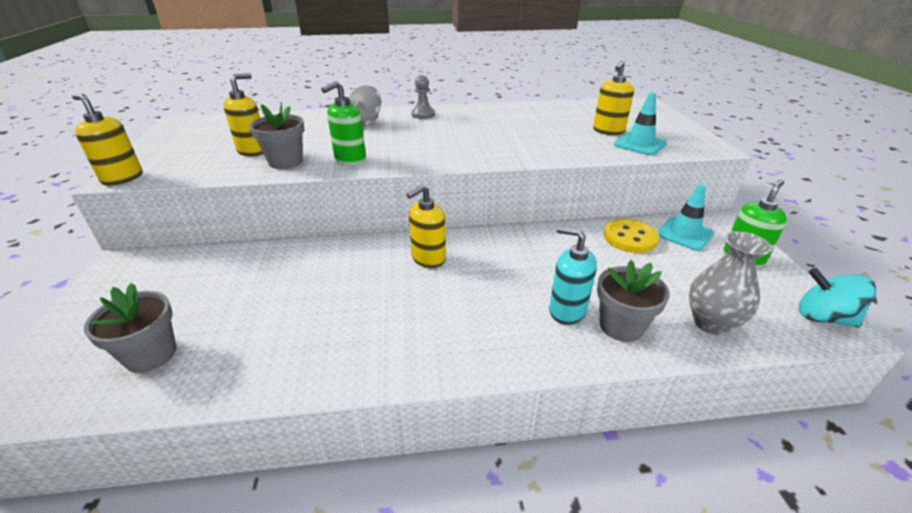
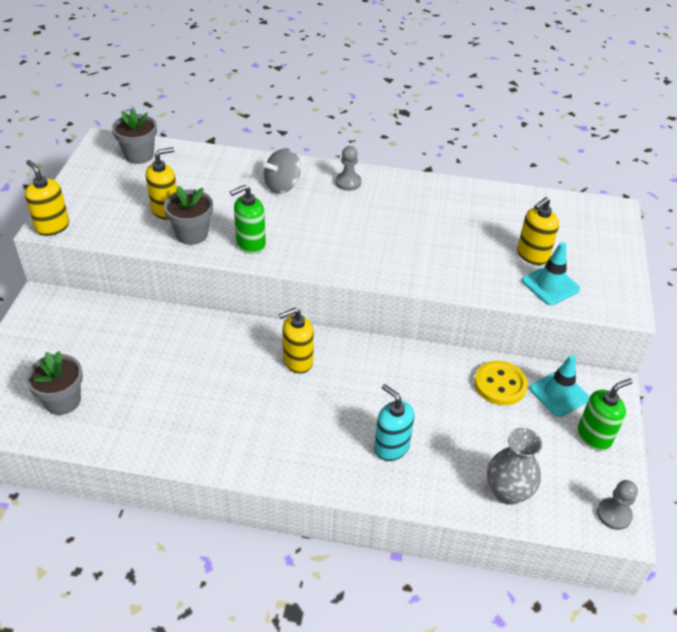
camera: 15 degrees right, 10 degrees up
(621, 326) = (428, 473): grey flower pot -> grey flower pot (139, 155)
(823, 317) = (614, 514): turquoise spinning top -> grey pawn

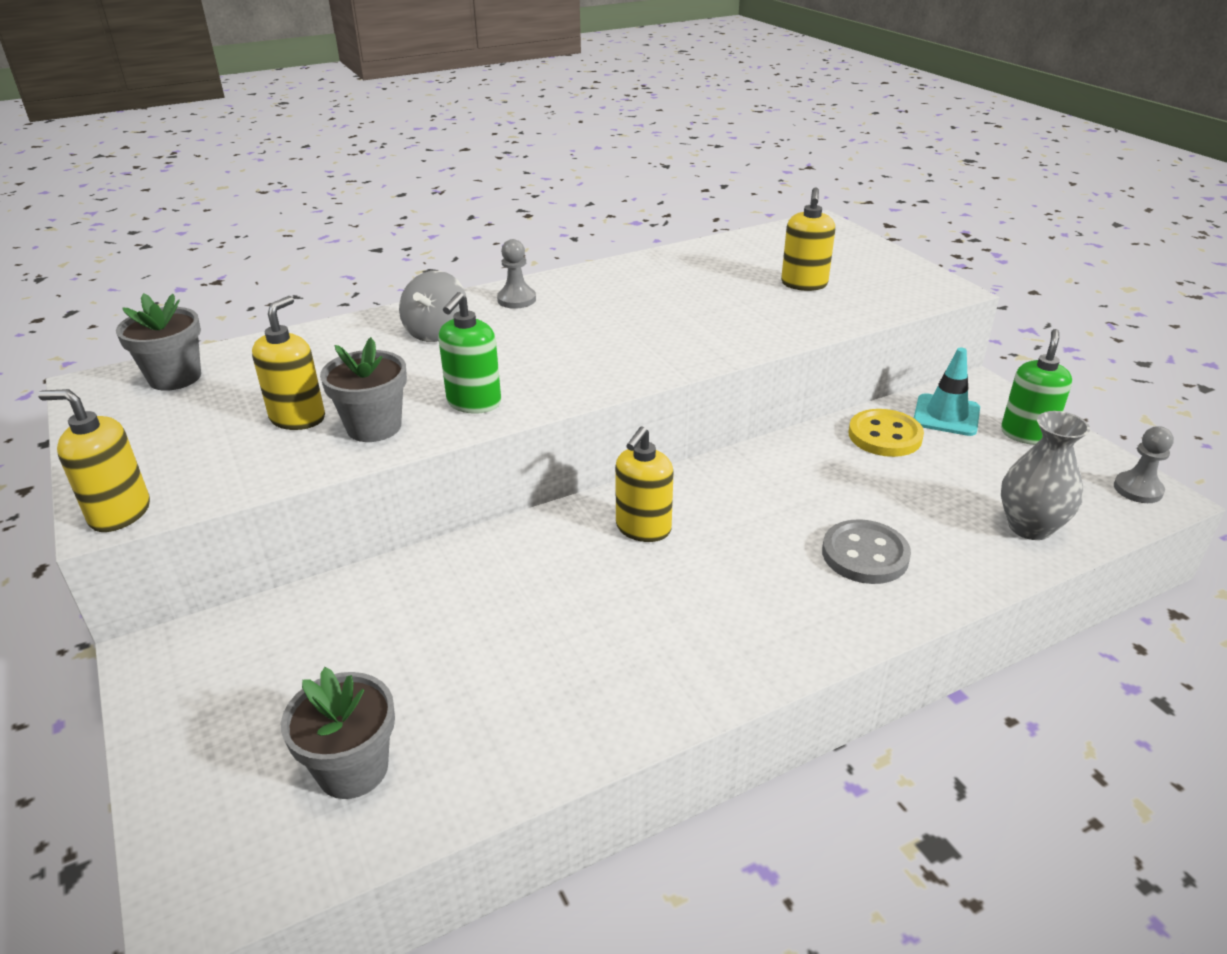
camera: 35 degrees left, 10 degrees down
(391, 447) = (865, 555): turquoise soap dispenser -> grey button
(550, 285) = (857, 300): turquoise traffic cone -> none

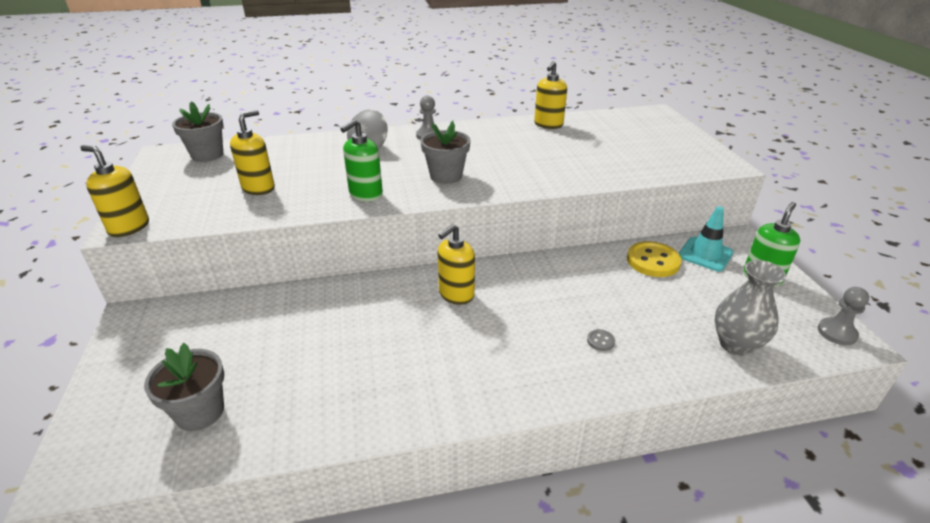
camera: 15 degrees right, 0 degrees up
(374, 427) = (298, 200): grey flower pot -> grey flower pot (446, 176)
(804, 284) = (623, 149): yellow soap dispenser -> yellow soap dispenser (548, 125)
(865, 555) = (600, 341): grey button -> grey button, size x0.44

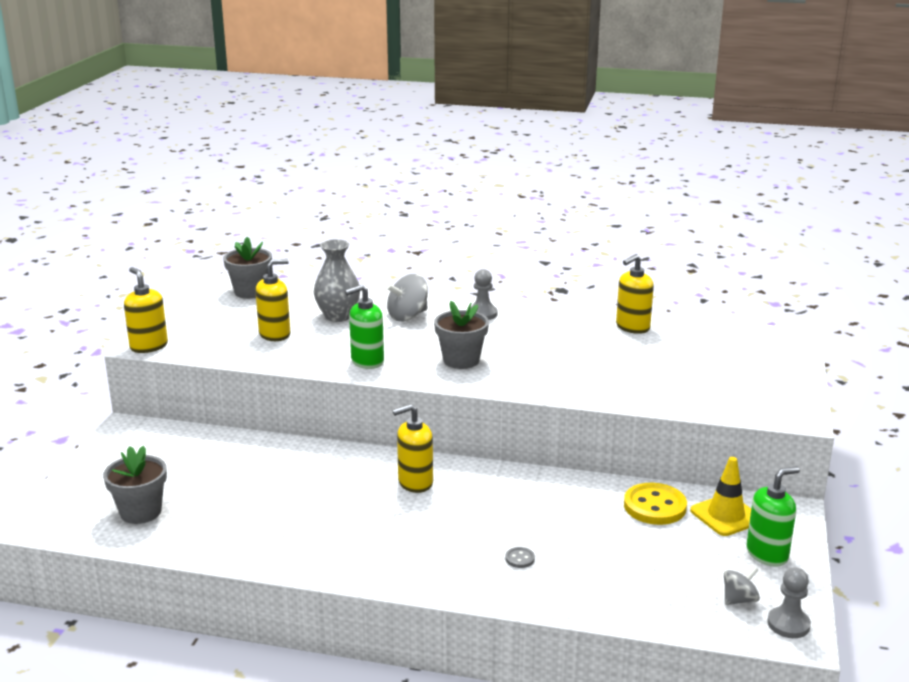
camera: 25 degrees right, 10 degrees down
(705, 254) = (726, 515): turquoise traffic cone -> yellow traffic cone
(735, 345) = (658, 601): grey vase -> grey vase (338, 316)
(785, 323) = (739, 599): none -> grey spinning top

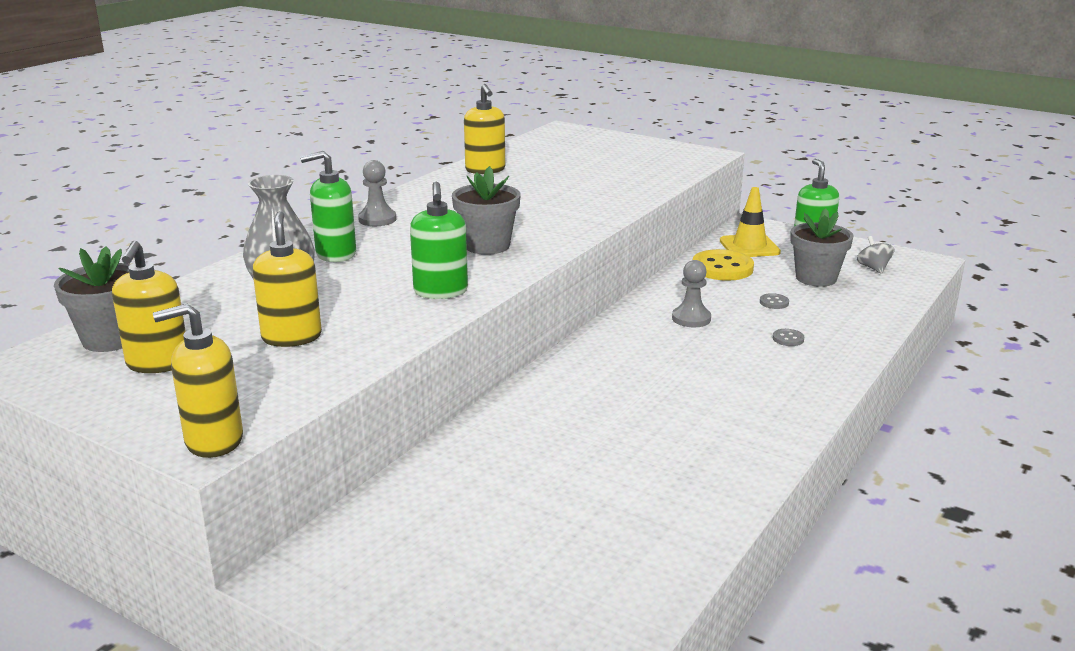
camera: 70 degrees left, 0 degrees up
(141, 512) = (576, 579): grey flower pot -> grey flower pot (816, 278)
(408, 316) = (335, 254): grey spinning top -> green soap dispenser
(415, 483) = (616, 366): yellow soap dispenser -> yellow soap dispenser (158, 363)
(595, 544) = (774, 302): none -> grey button
(788, 624) = (909, 260): grey pawn -> grey pawn (691, 318)

